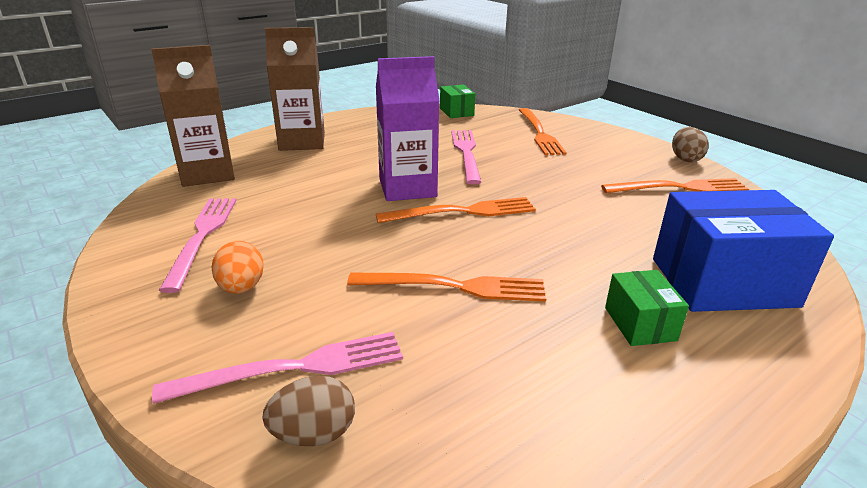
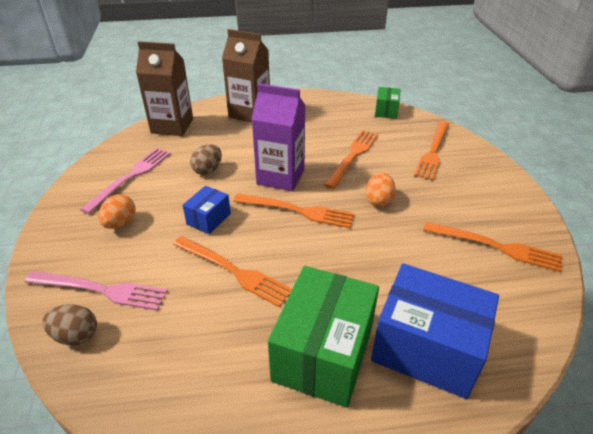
camera: 30 degrees right, 10 degrees up
(364, 248) = (208, 219): none -> blue box
(466, 153) = (353, 156): pink fork -> orange fork
(536, 182) = (379, 200): none -> orange egg
(640, 324) = (323, 353): green box -> green box, size x2.03
(685, 159) = (538, 218): brown egg -> brown egg (208, 170)

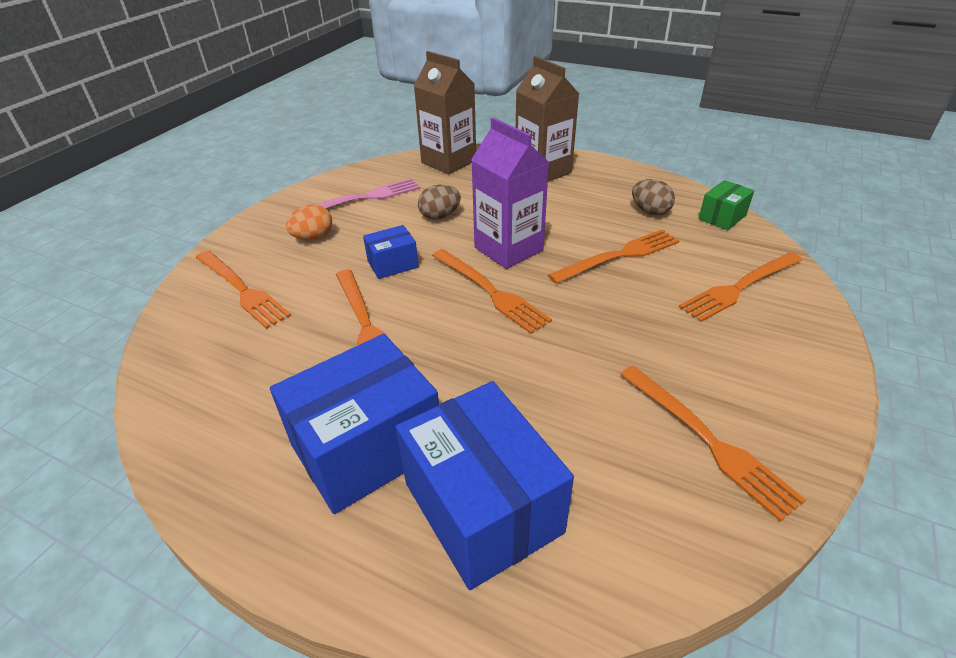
camera: 35 degrees right, 0 degrees up
(76, 335) = (188, 319): brown egg -> brown egg (650, 211)
(100, 290) = (241, 289): pink fork -> orange fork
(323, 353) = (367, 447): green box -> blue box
(379, 200) = (599, 318): orange egg -> none

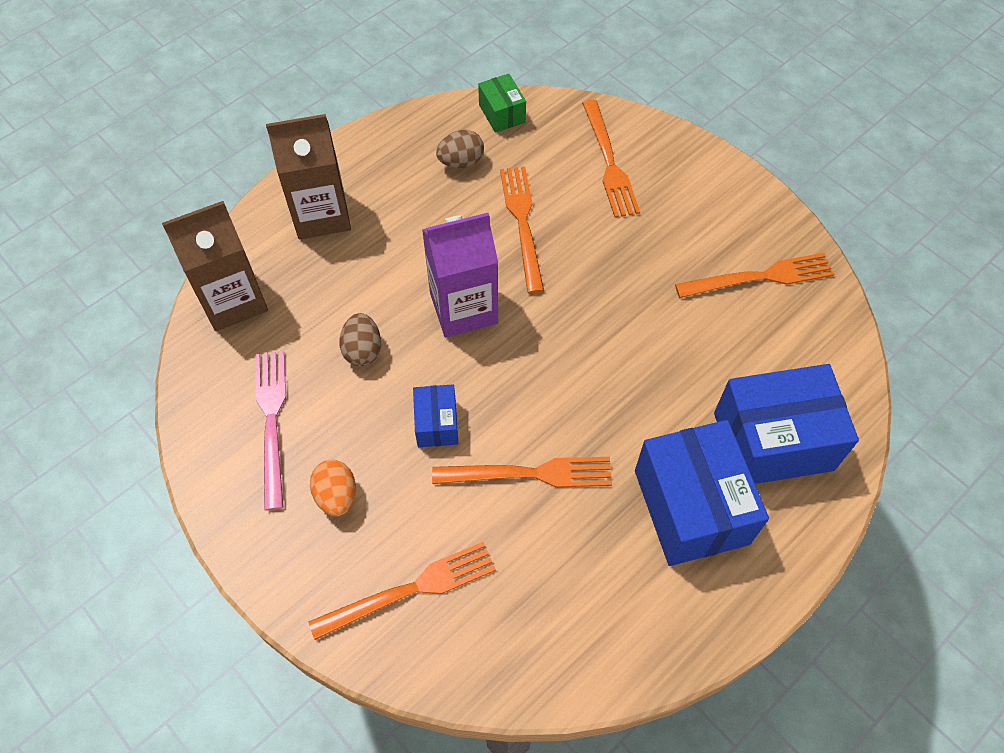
camera: 70 degrees left, 20 degrees up
(490, 291) = (527, 350): orange fork -> none

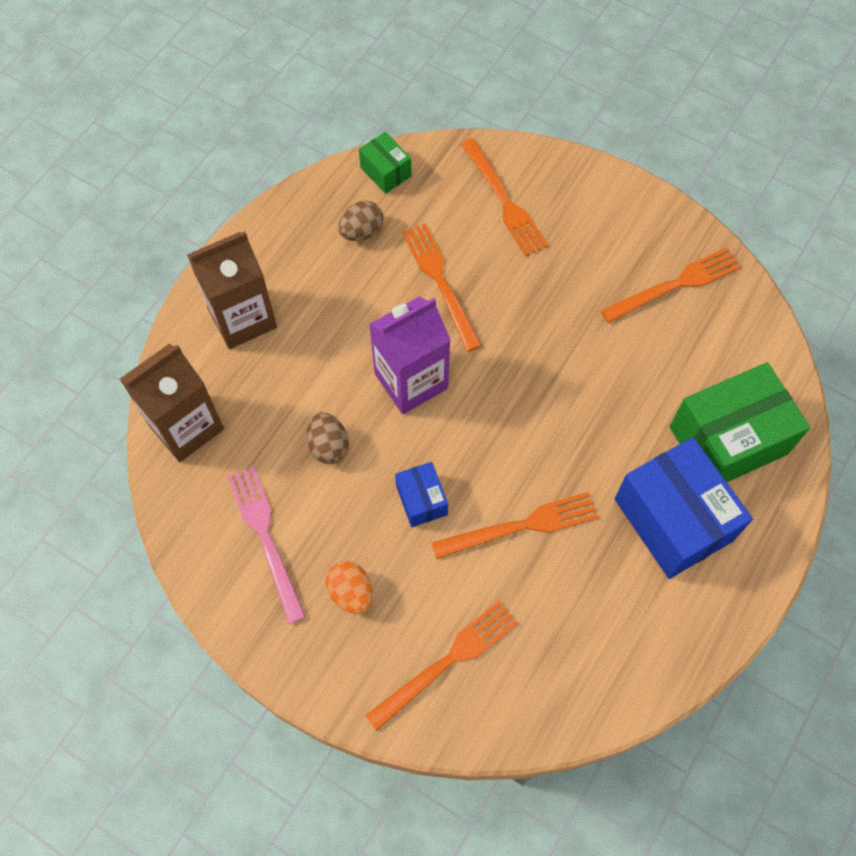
camera: 15 degrees left, 5 degrees up
(773, 441) = (728, 440): blue box -> green box

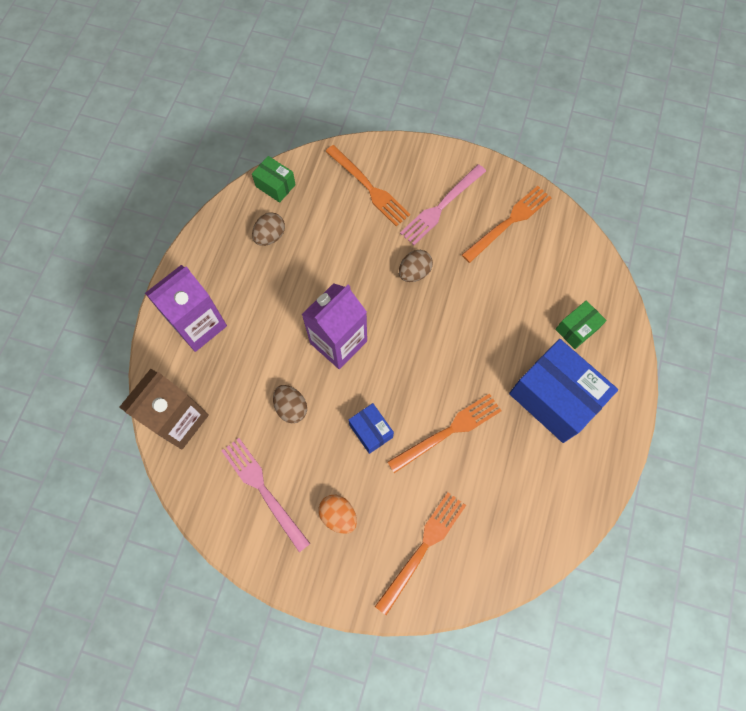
camera: 15 degrees left, 5 degrees up
(242, 318) = (199, 325): brown carton -> purple carton
(440, 282) = (339, 261): orange fork -> none
(533, 318) = (414, 272): none -> brown egg
(592, 245) = (441, 206): none -> pink fork
(728, 440) = (576, 329): green box -> green box, size x0.49

